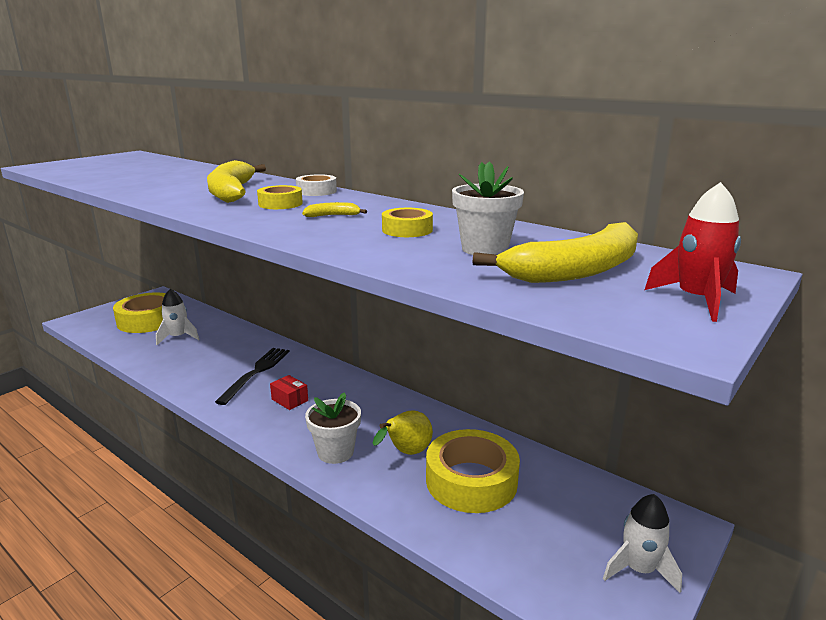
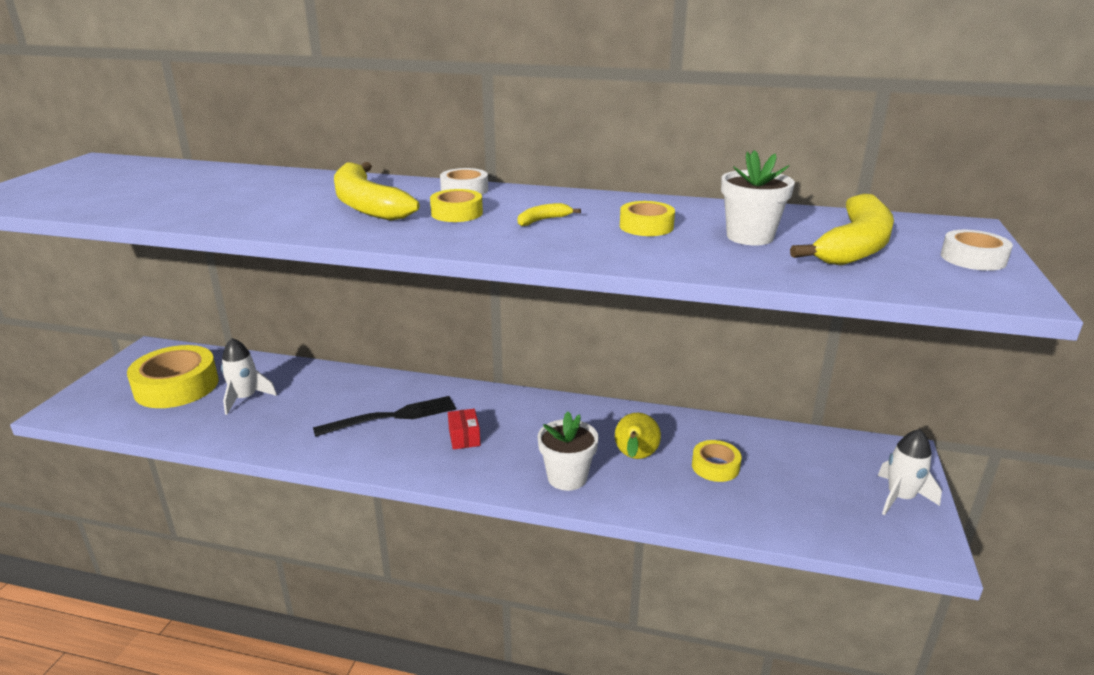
camera: 25 degrees left, 5 degrees up
(256, 372) = (393, 416): black fork -> black fork turned 75 degrees clockwise
(290, 400) = (464, 437): red box -> red box turned 60 degrees clockwise
(471, 481) = (715, 466): yellow tape -> yellow tape, size x0.51
(696, 300) = (973, 258): red rocket -> white tape

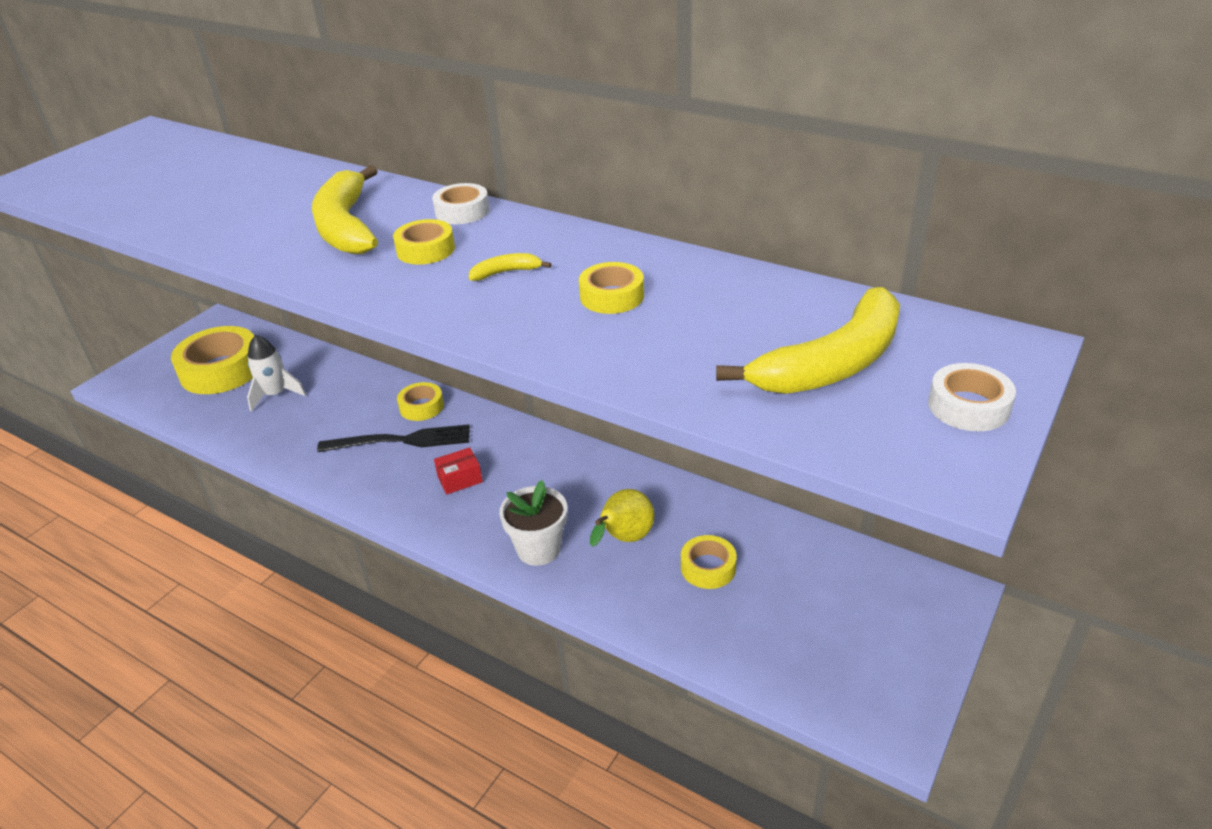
camera: 20 degrees right, 10 degrees up
(396, 389) = (421, 407): none -> yellow tape
(464, 437) = (460, 479): red box -> red box turned 60 degrees clockwise
(750, 237) = (717, 329): white flower pot -> none
(900, 497) = (905, 653): white rocket -> none

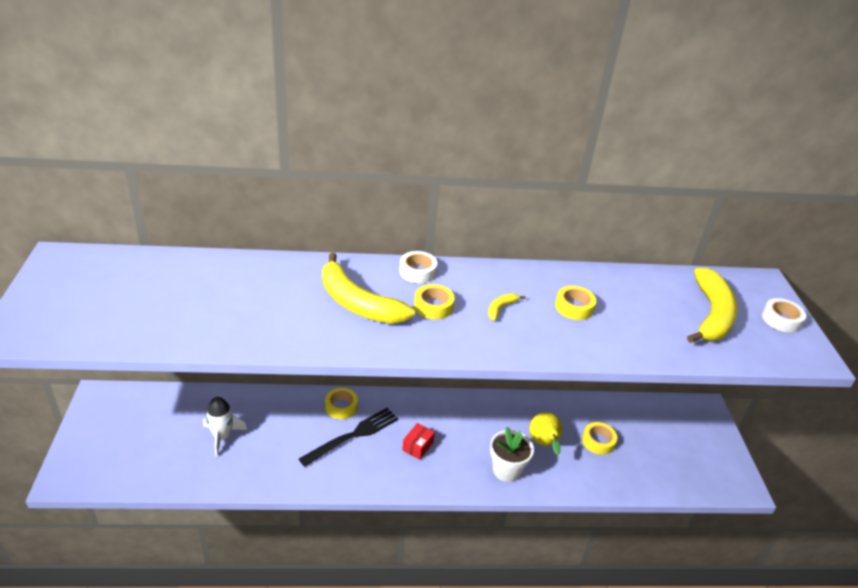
camera: 40 degrees left, 0 degrees up
(221, 370) = (153, 433): yellow tape -> none

